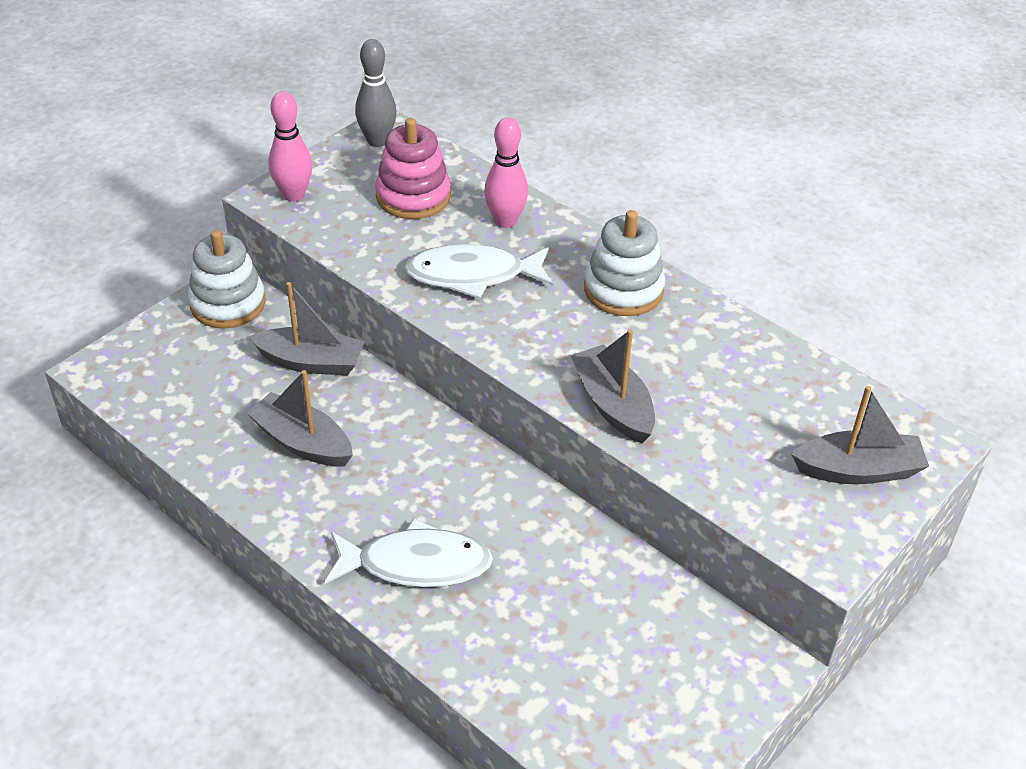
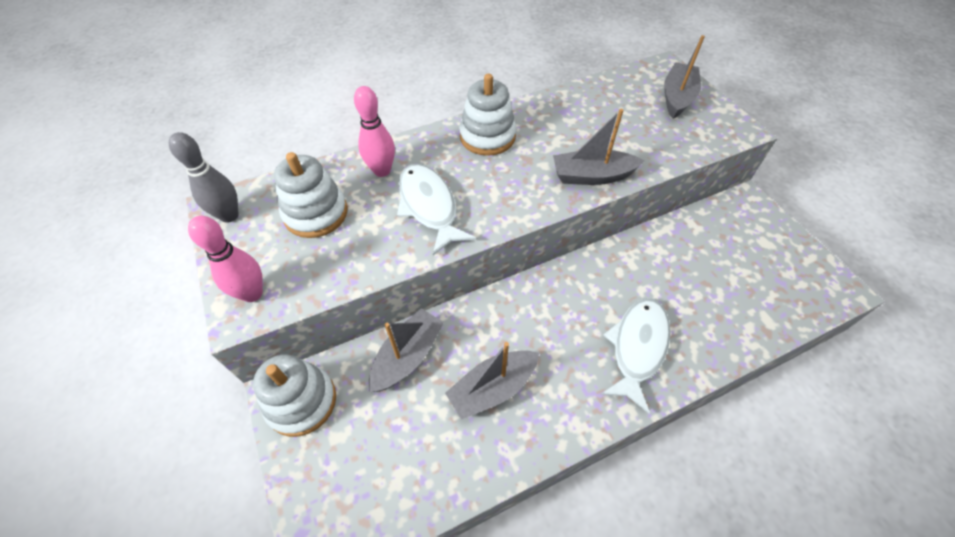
camera: 65 degrees left, 10 degrees up
(413, 196) = (316, 213): pink stacking toy -> white stacking toy
(472, 275) = (429, 206): white fish -> white fish turned 135 degrees clockwise

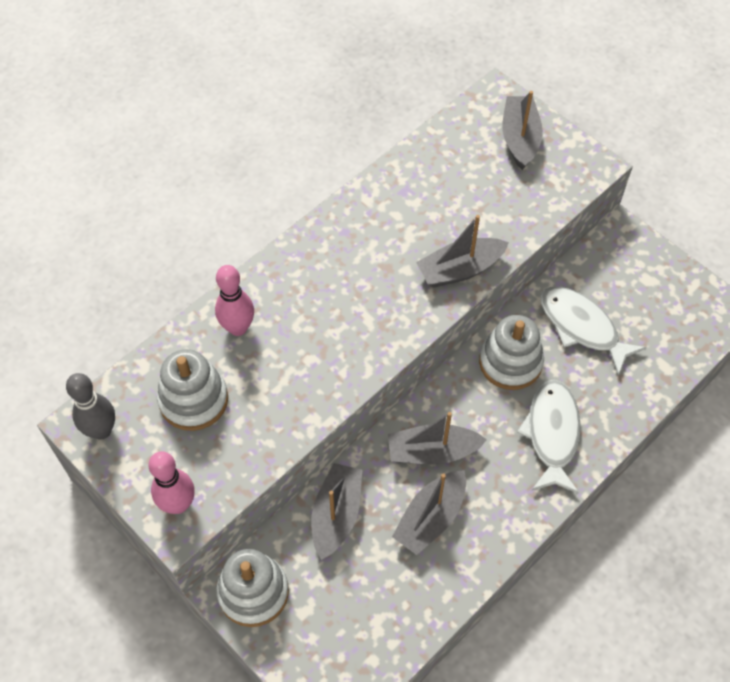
camera: 20 degrees left, 5 degrees up
(429, 206) = (308, 355): white fish -> white fish (582, 327)
(487, 137) = (333, 250): white stacking toy -> white stacking toy (510, 362)
(517, 328) = (432, 451): none -> grey boat

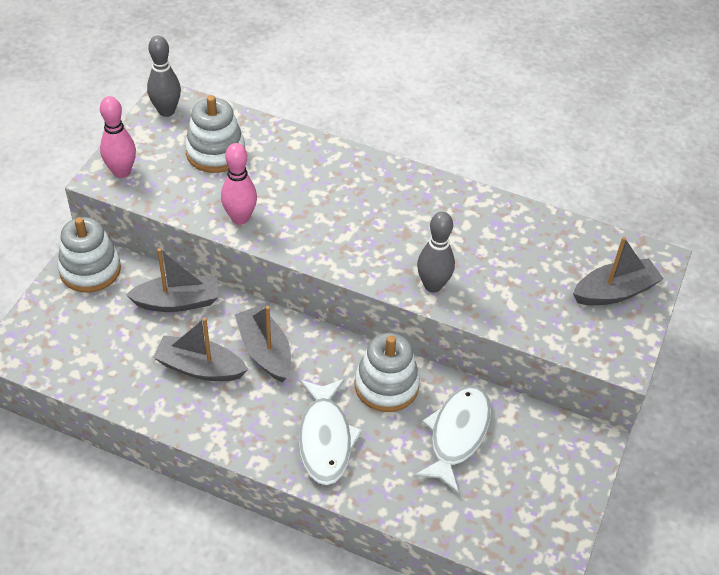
camera: 65 degrees right, 10 degrees down
(238, 328) = (294, 157): pink bowling pin -> pink bowling pin (240, 218)
(460, 269) = (433, 285): grey boat -> grey bowling pin
(552, 433) = (325, 439): white fish -> white fish turned 105 degrees clockwise

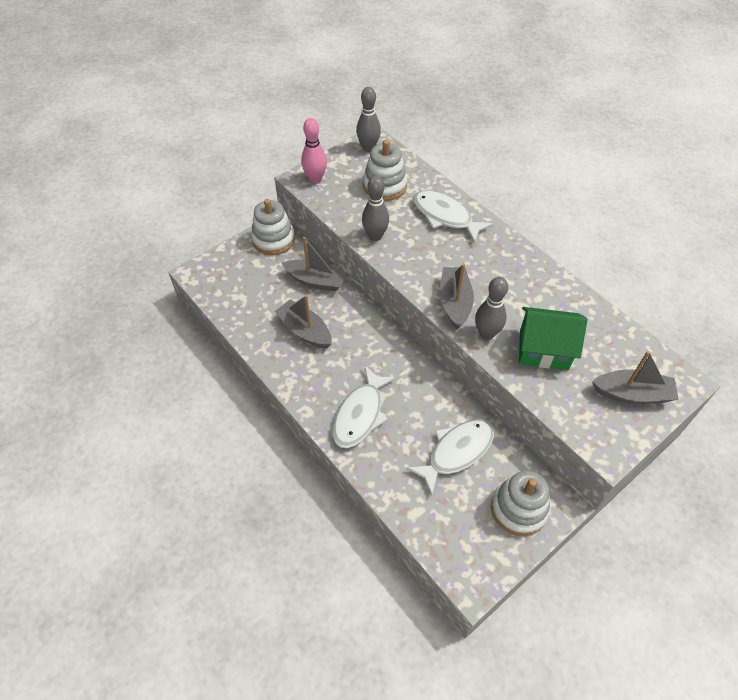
camera: 30 degrees right, 5 degrees up
(240, 218) = (375, 236): pink bowling pin -> grey bowling pin
(265, 351) = (354, 336): grey boat -> grey boat (455, 302)
(310, 166) = (445, 216): none -> white fish
(386, 385) = (425, 394): white stacking toy -> white stacking toy (518, 509)
(502, 279) = (543, 349): none -> green house

